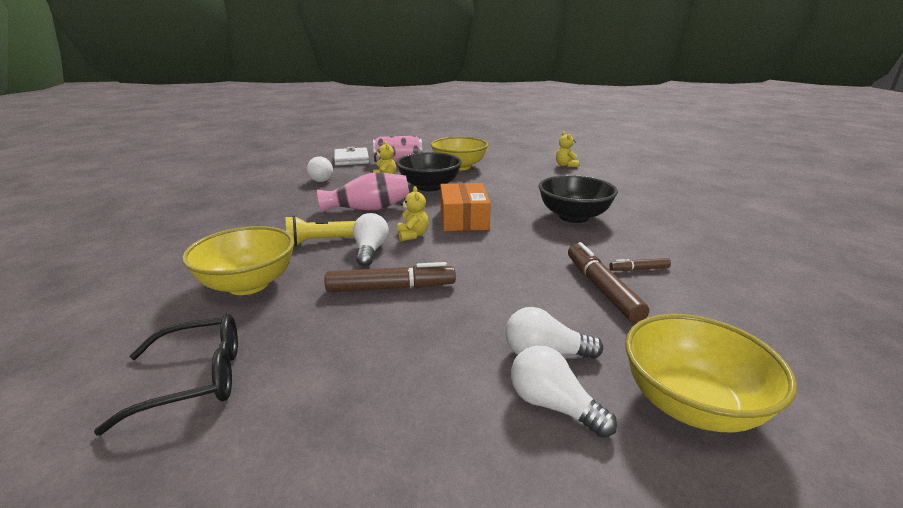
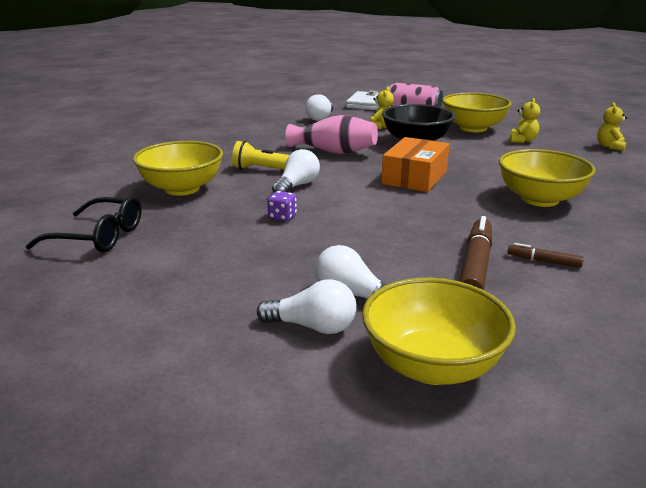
camera: 30 degrees right, 0 degrees up
(391, 288) = (282, 217): brown marker -> purple dice
(412, 235) = (348, 181): yellow teddy bear -> yellow teddy bear (522, 140)
(553, 405) = (312, 327): white light bulb -> white light bulb turned 120 degrees clockwise
(573, 217) = (540, 199): black bowl -> yellow bowl

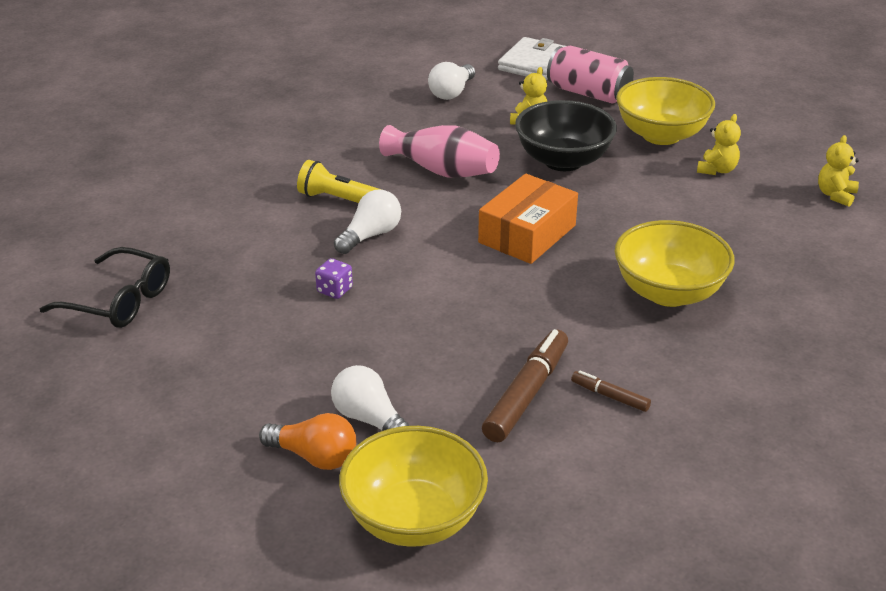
camera: 10 degrees right, 10 degrees up
(182, 189) = (228, 226): yellow bowl -> none
(312, 327) = (314, 456): white light bulb -> orange light bulb

